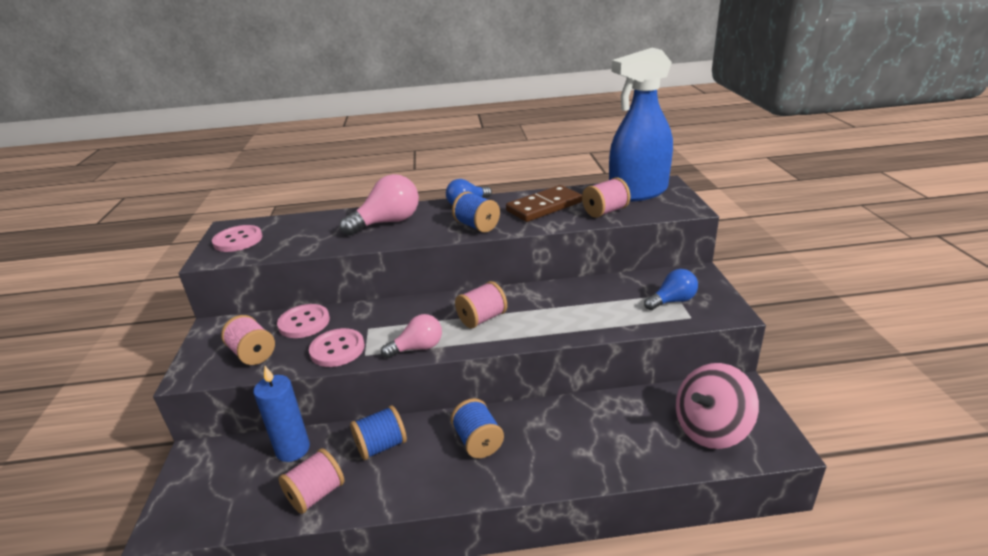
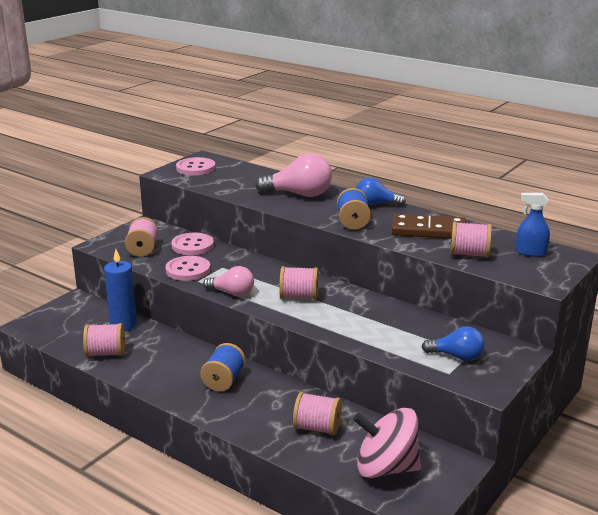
camera: 40 degrees right, 5 degrees down
(381, 446) = (169, 350): blue spool -> none
(616, 431) = (317, 428): none -> pink spool
(638, 192) = (530, 252): blue spray bottle -> blue spray bottle, size x0.42

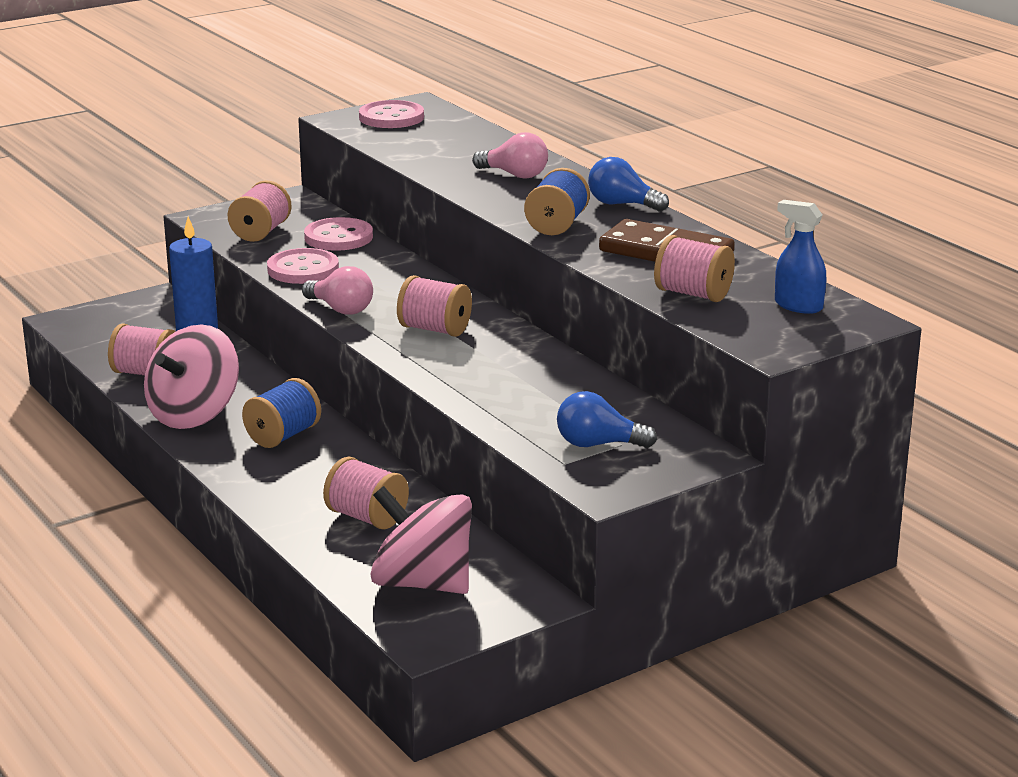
camera: 20 degrees right, 0 degrees up
(157, 377) = (194, 414): none -> pink spinning top
(299, 194) = (515, 175): pink light bulb -> pink light bulb, size x0.63
(457, 356) = (598, 444): blue light bulb -> blue light bulb turned 150 degrees clockwise

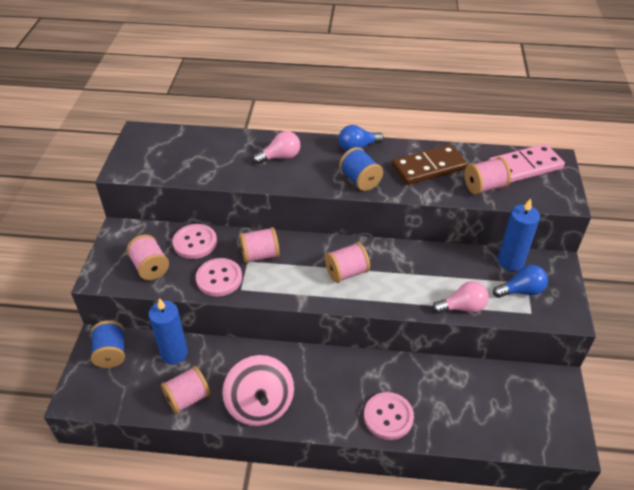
camera: 50 degrees left, 20 degrees up
(283, 436) = (321, 381): blue spool -> blue spool (111, 353)
(340, 309) = (285, 292): pink light bulb -> pink light bulb (462, 307)
(367, 517) = (437, 398): pink spool -> pink spool (260, 255)
(391, 117) = (146, 152): pink button -> pink button (388, 417)
(422, 583) = (517, 415): pink spinning top -> none
(598, 444) = (521, 291): blue light bulb -> blue light bulb turned 150 degrees counterclockwise
(648, 421) = (510, 261): none -> blue candle
(798, 306) = (525, 166): blue spray bottle -> pink domino

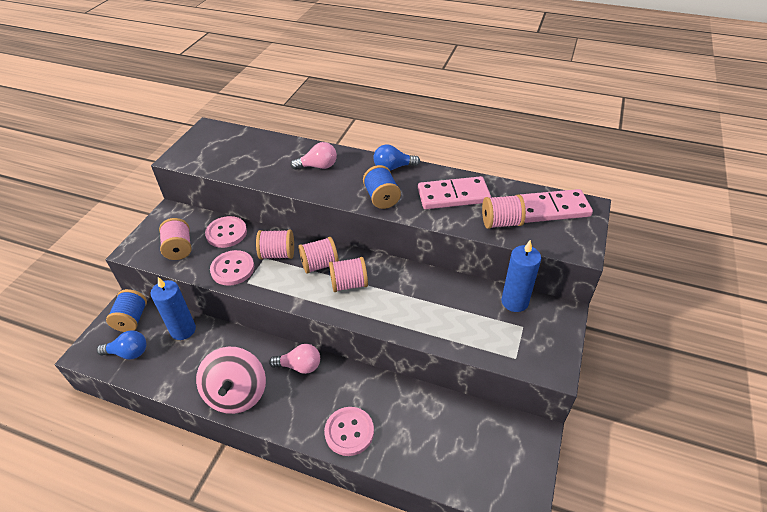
camera: 15 degrees right, 0 degrees up
(188, 398) = (177, 373): pink spool -> pink spool (320, 265)
(428, 167) = (453, 195): brown domino -> pink domino
(462, 307) = (447, 339): pink light bulb -> pink light bulb (300, 366)
(521, 291) = (514, 333): blue light bulb -> blue light bulb (128, 353)

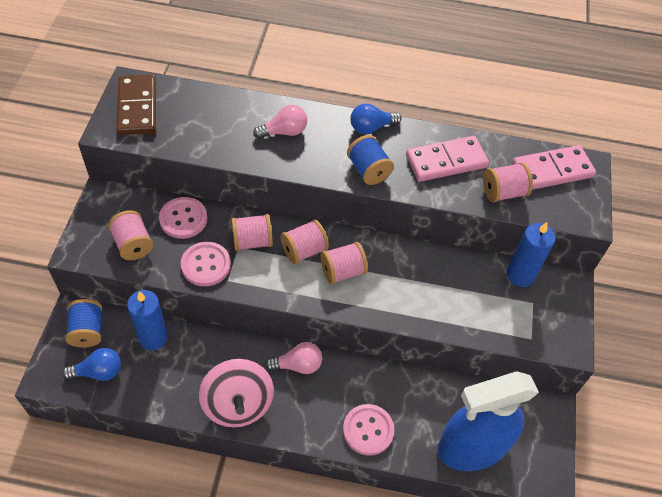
camera: 15 degrees left, 10 degrees up
(206, 144) = (137, 107): none -> brown domino
(448, 461) = (472, 447): none -> blue spray bottle

